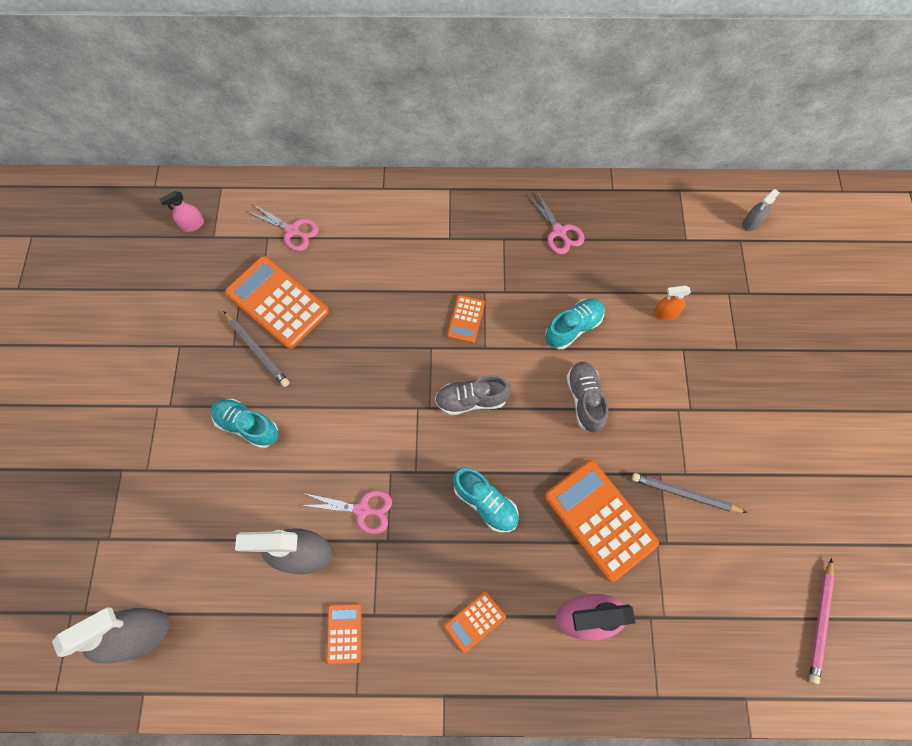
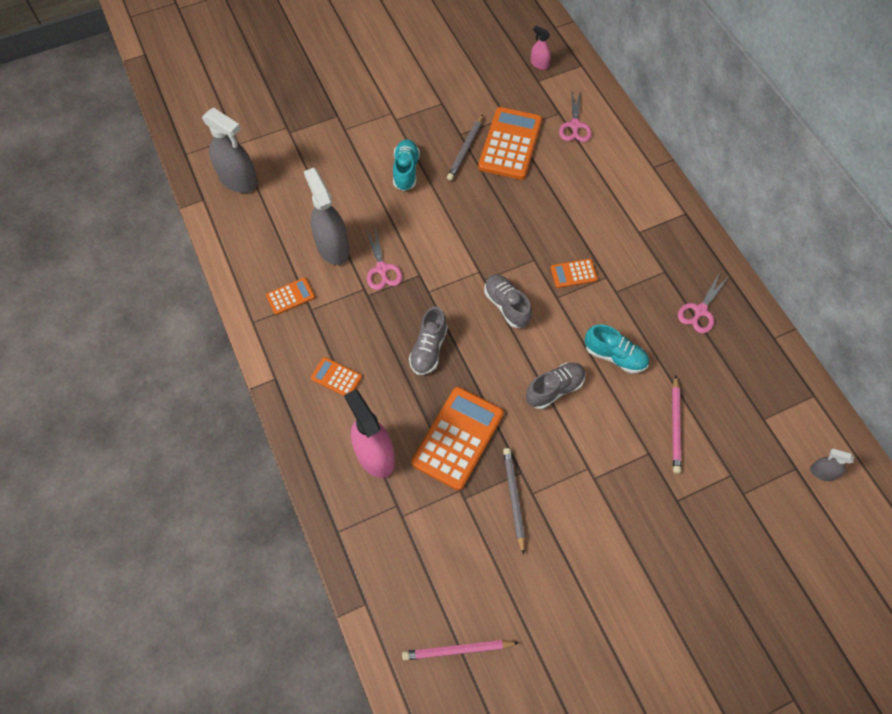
camera: 65 degrees right, 5 degrees down
(485, 503) = (428, 349): turquoise shoe -> grey shoe
(666, 313) = (675, 426): orange spray bottle -> pink pencil

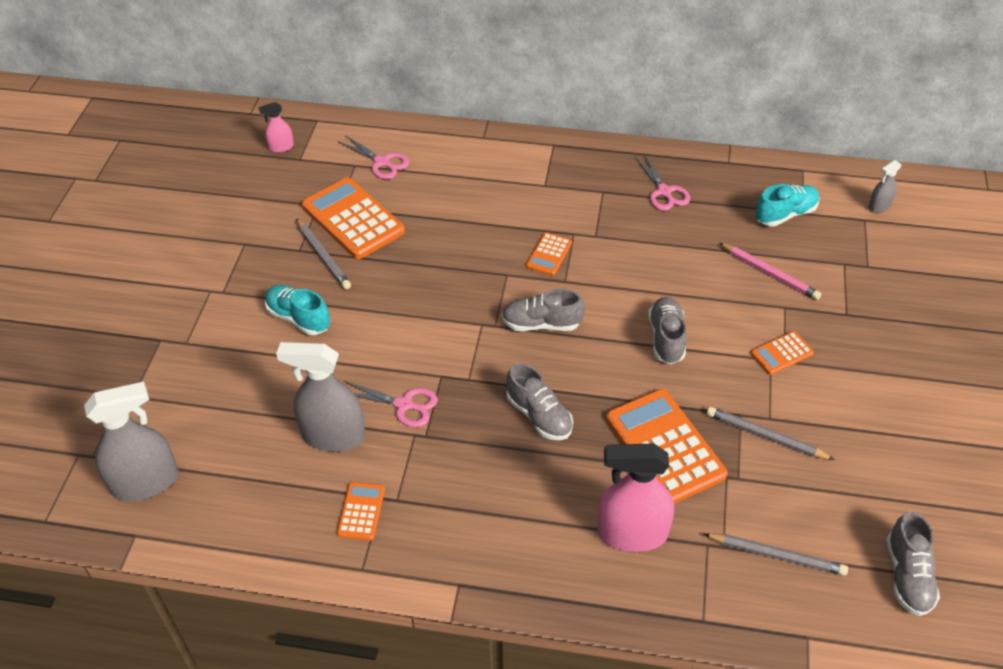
camera: 55 degrees left, 15 degrees down
(336, 377) = (507, 520): orange calculator -> orange calculator (781, 353)
(417, 554) = (777, 555): none -> grey pencil
(457, 650) = (907, 576): pink pencil -> grey shoe
(615, 356) = (664, 274): turquoise shoe -> turquoise shoe (785, 214)

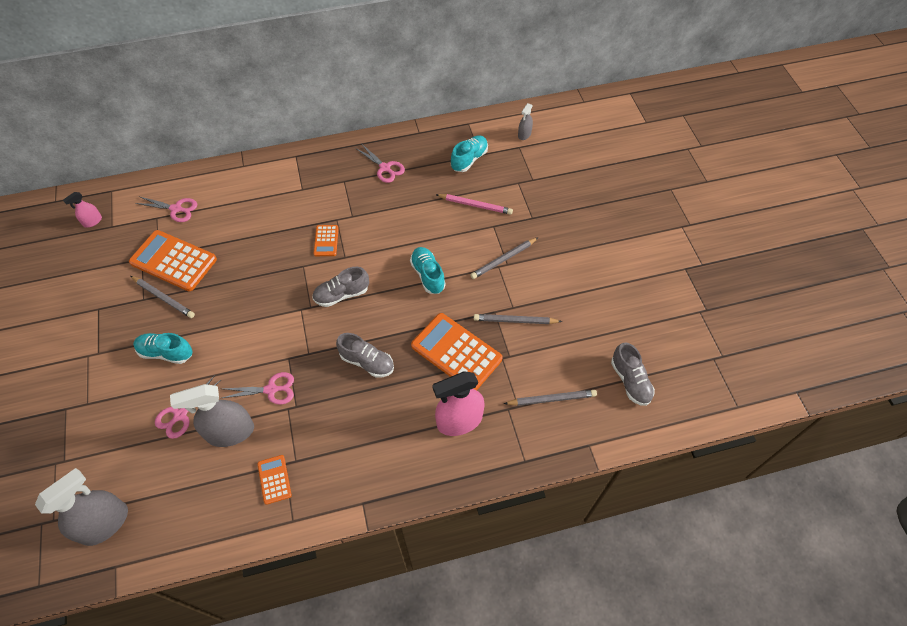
camera: 25 degrees left, 10 degrees up
(284, 394) = (180, 415): none -> pink scissors
(666, 338) = (428, 275): grey shoe -> turquoise shoe
(781, 353) = (503, 259): orange calculator -> grey pencil

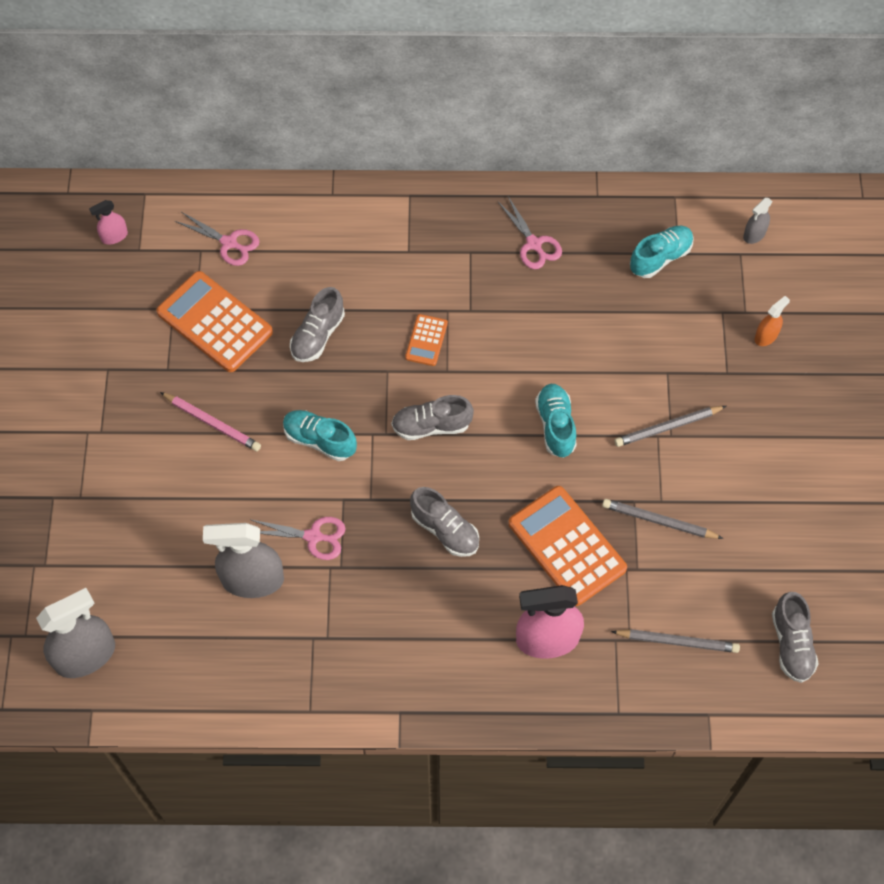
camera: 15 degrees right, 5 degrees up
(164, 298) = (194, 374): grey pencil -> none
(166, 352) = (187, 452): turquoise shoe -> turquoise shoe (319, 440)
(180, 415) = (194, 542): pink scissors -> none
(249, 254) = (318, 335): none -> grey shoe
(274, 479) = (297, 654): orange calculator -> none
(475, 205) = (650, 334): pink pencil -> pink pencil (212, 423)
(550, 191) = (766, 336): none -> orange spray bottle

